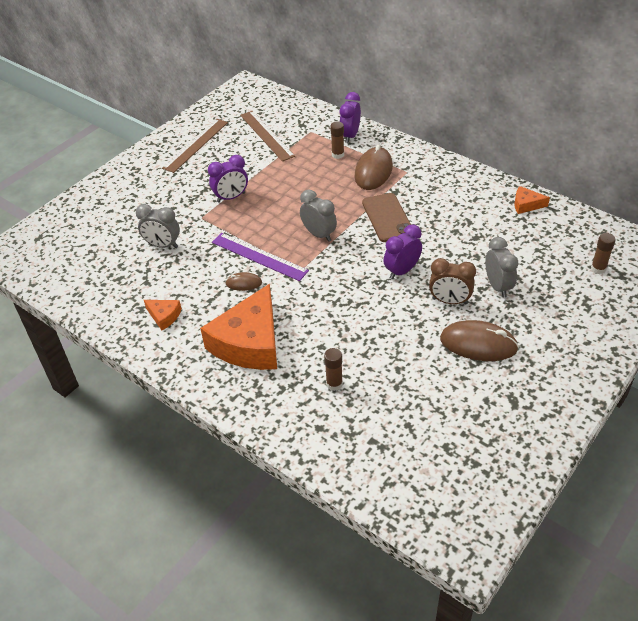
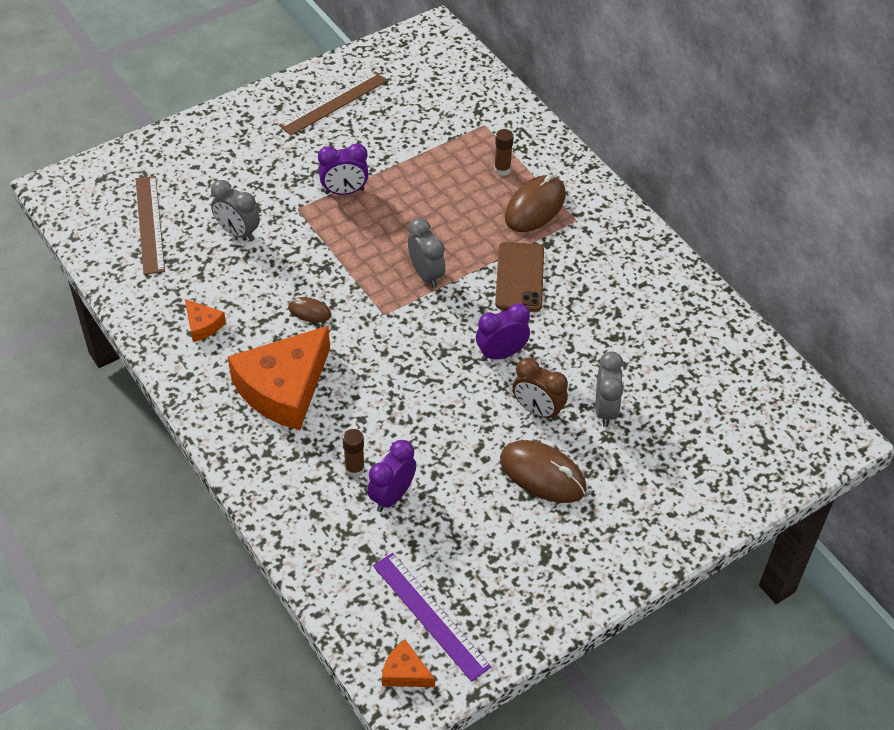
camera: 15 degrees right, 5 degrees up
(259, 256) = (342, 282): purple ruler -> purple ruler (430, 615)
(266, 135) = (427, 114): brown ruler -> brown ruler (150, 224)
(350, 136) = (531, 146): purple clock -> purple clock (392, 496)
(526, 205) = (702, 312): orange cheese -> orange cheese (405, 672)
(598, 269) = (741, 426): brown glue stick -> none

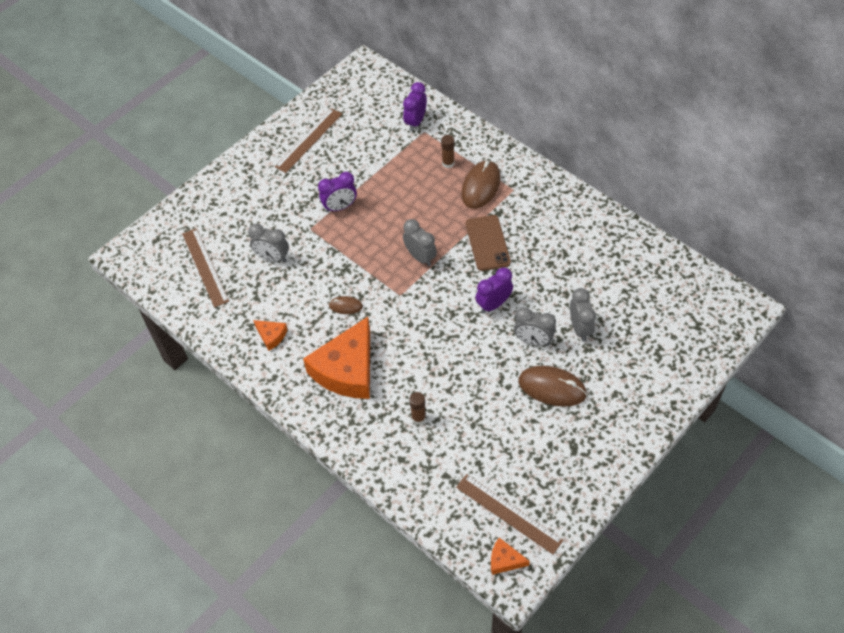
camera: 10 degrees left, 5 degrees up
(392, 496) = (452, 431): purple clock -> purple clock (415, 122)
(430, 615) = (508, 513): purple ruler -> brown ruler
(537, 410) = (533, 341): brown clock -> grey clock

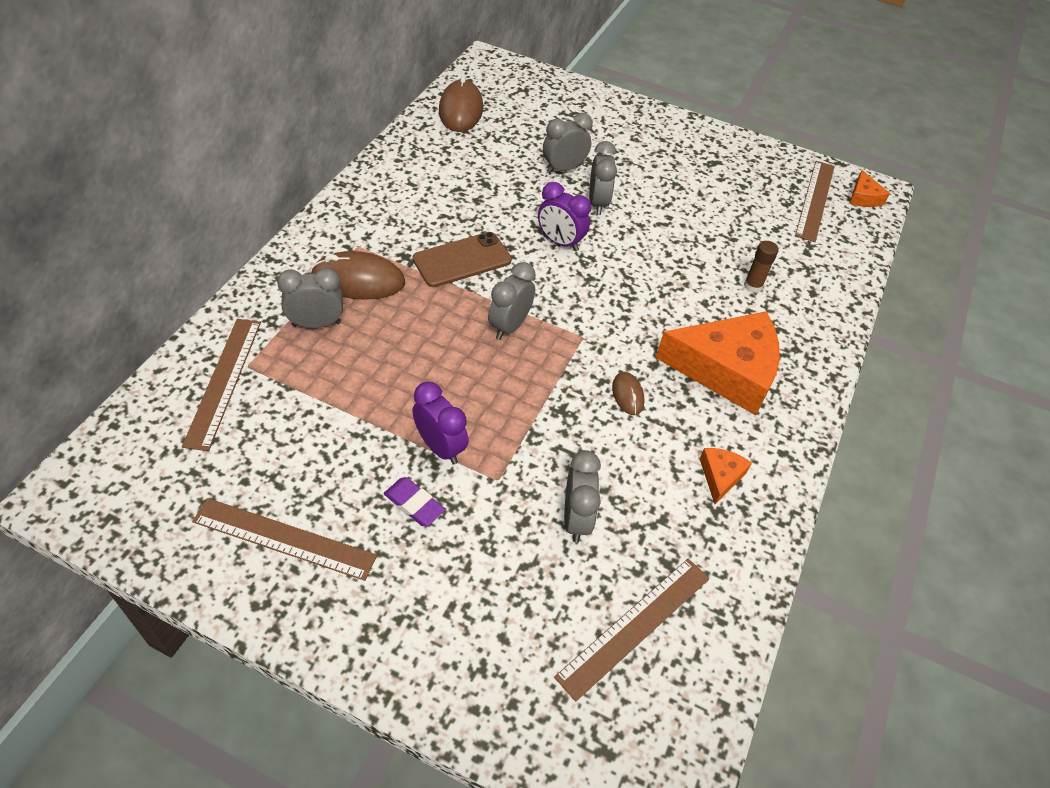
camera: 115 degrees left, 5 degrees down
(308, 191) = (414, 504): none -> purple eraser
(415, 122) = (224, 381): purple clock -> brown ruler
(448, 163) = (316, 324): brown glue stick -> grey clock
(552, 387) = (652, 183): brown mouse -> brown mouse (460, 110)

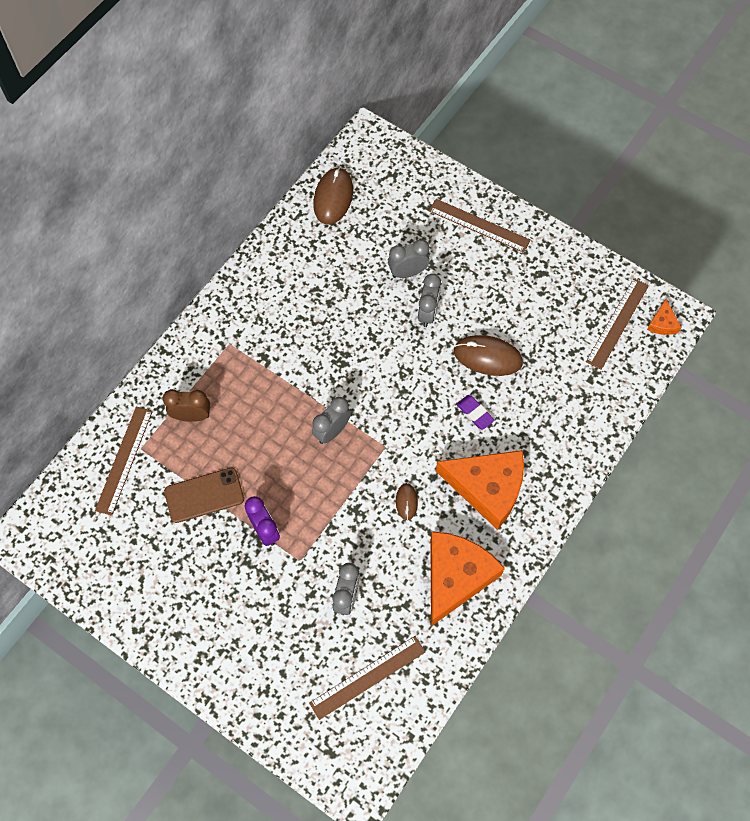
camera: 15 degrees right, 15 degrees up
(284, 539) = (155, 587): brown ruler -> brown ruler (479, 225)
(316, 324) = (191, 416): grey clock -> brown clock
(358, 280) = (226, 377): brown mouse -> brown mouse (487, 357)
(414, 504) = (241, 572): purple eraser -> purple eraser (474, 413)
(462, 260) = (307, 364): brown phone -> brown phone (204, 495)
(560, 242) = (387, 352): purple clock -> none
(720, 476) = (456, 577): orange cheese -> orange cheese, size x2.30
(753, 286) = (533, 410): brown glue stick -> none

